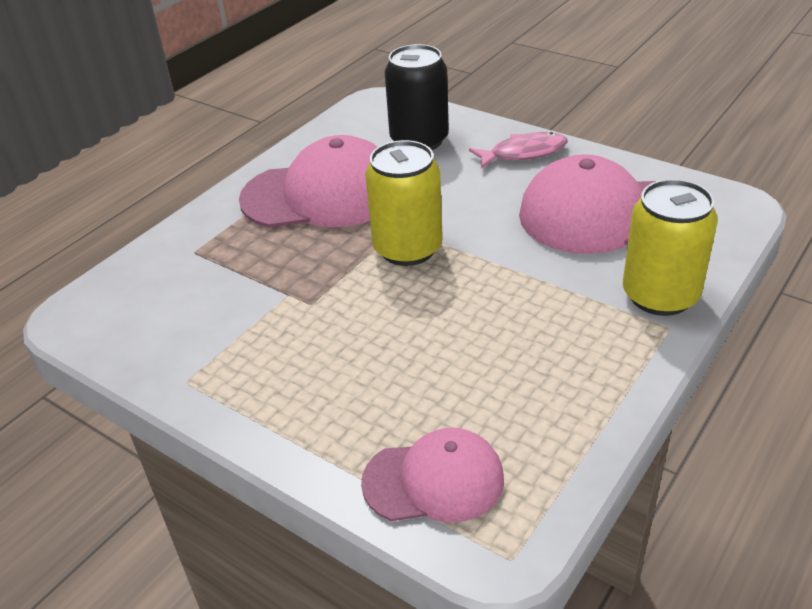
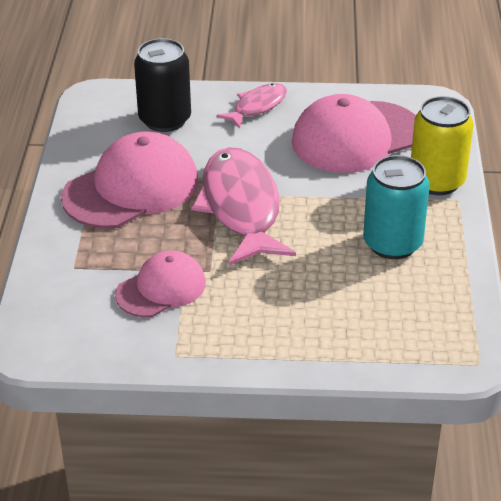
camera: 35 degrees left, 0 degrees up
(407, 249) = (241, 207): yellow can -> pink fish
(434, 480) = (400, 343): pink cap -> pink cap (161, 288)
(538, 350) = (392, 244): none -> turquoise can

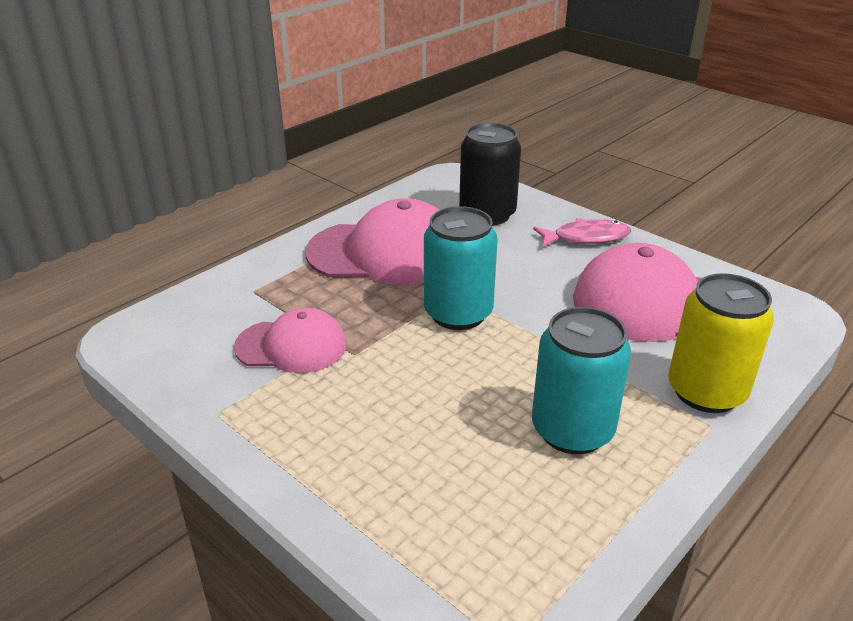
camera: 40 degrees right, 5 degrees down
(241, 207) = (458, 313): pink fish -> turquoise can

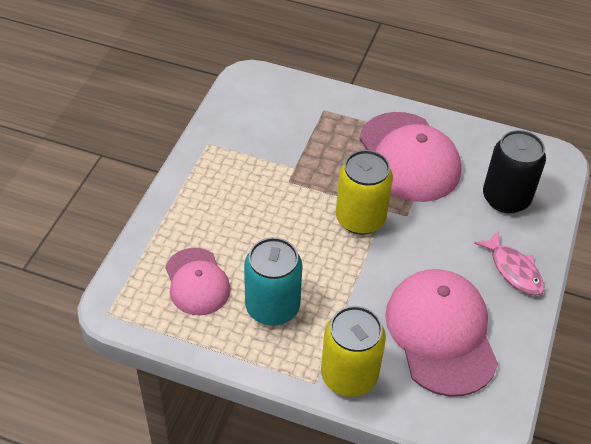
camera: 65 degrees right, 15 degrees up
(291, 346) = (280, 150): pink cap -> pink cap (197, 282)
(458, 313) = (360, 219): turquoise can -> yellow can

